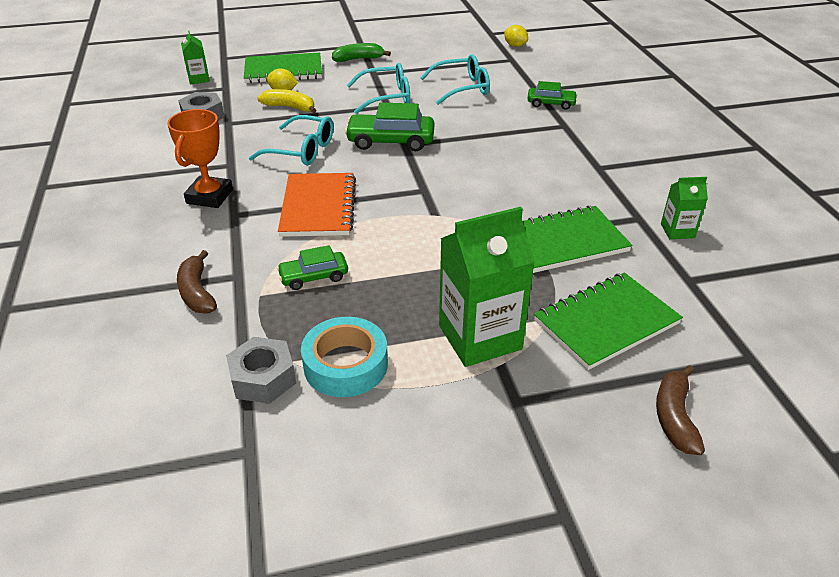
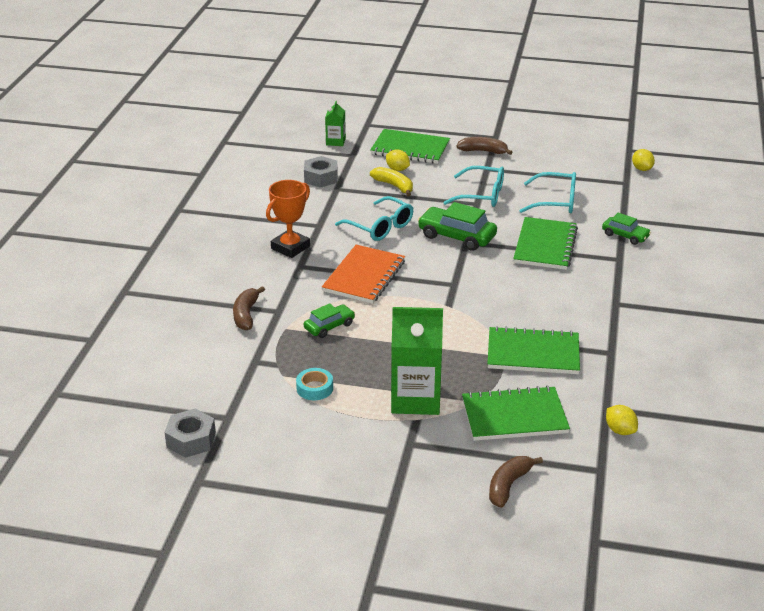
camera: 25 degrees right, 5 degrees down
(263, 378) = (258, 380): grey nut -> grey nut (191, 440)
(314, 277) = (329, 326): green car -> green car turned 135 degrees clockwise
(345, 365) = (314, 388): turquoise tape -> turquoise tape, size x0.61
(358, 59) = (483, 151): green banana -> brown banana
(485, 129) = (545, 246): none -> green notebook
(677, 231) = (634, 371): green carton -> none
(725, 301) = (620, 430): none -> yellow lemon

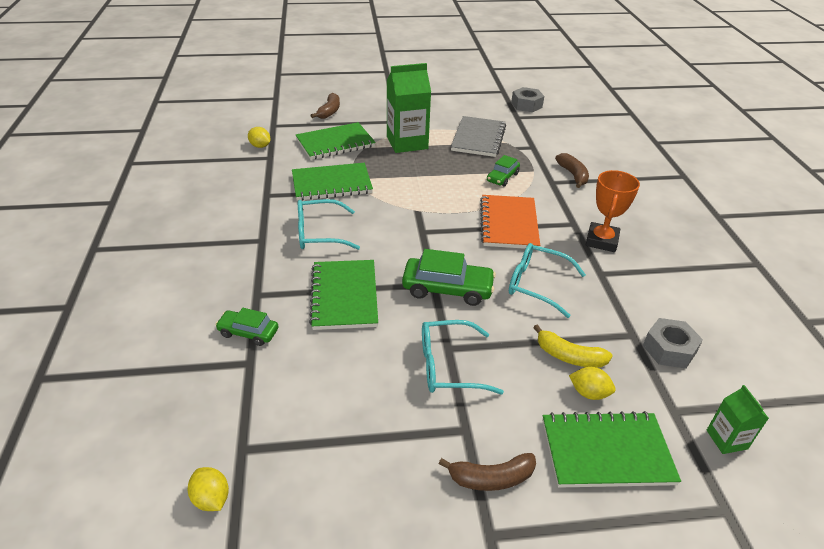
camera: 160 degrees right, 5 degrees up
(314, 388) = (478, 138): turquoise tape -> grey notebook
(555, 201) = (346, 376): turquoise glasses -> turquoise glasses (319, 233)

